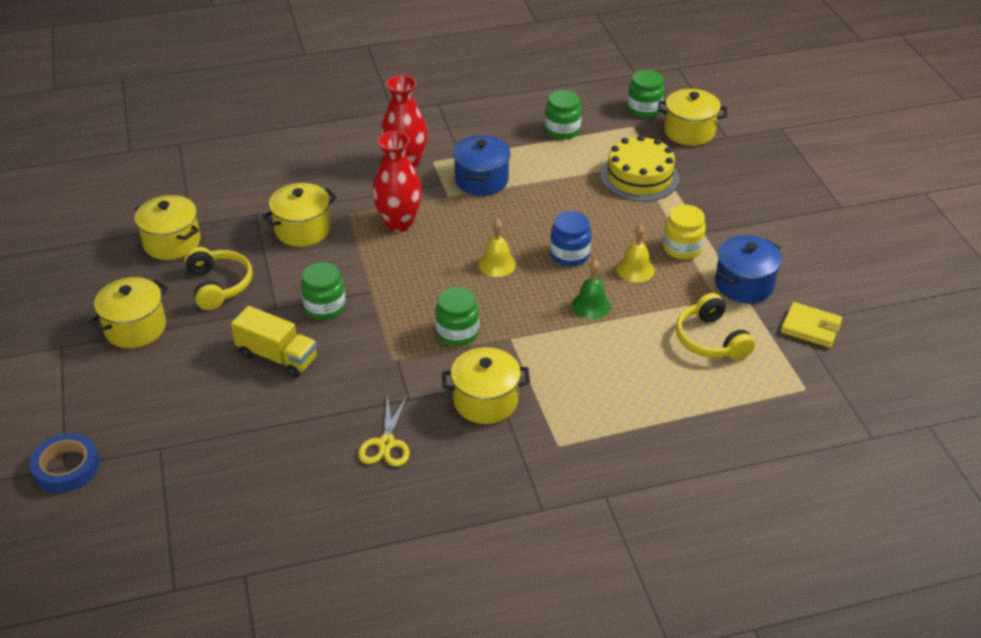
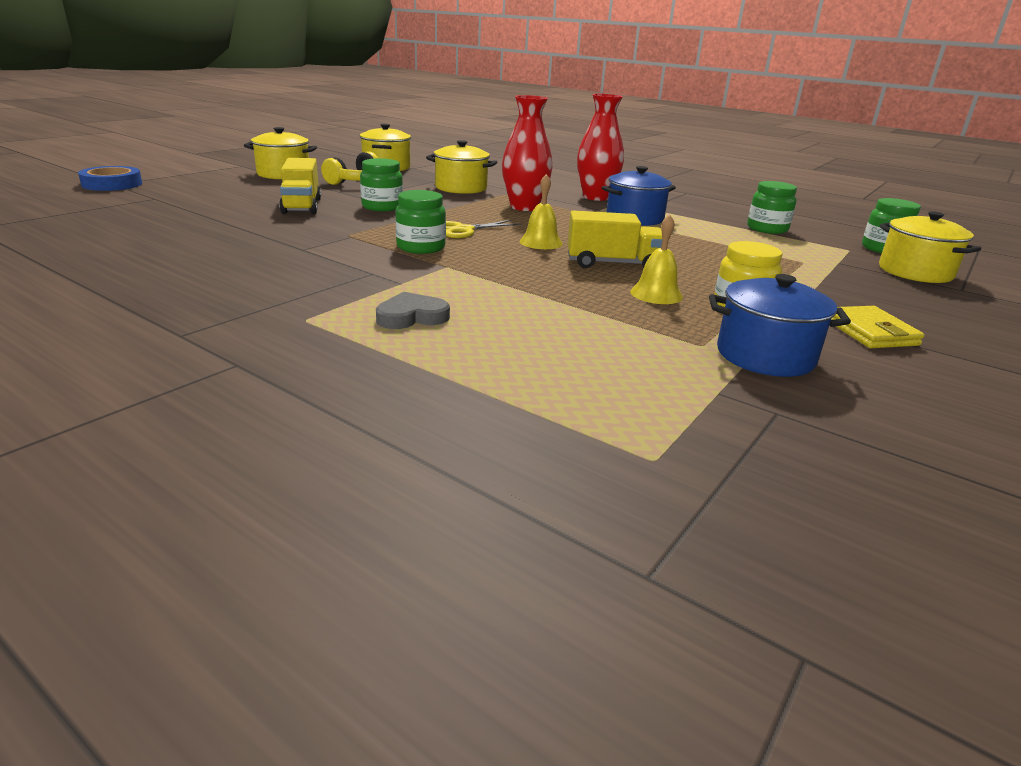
camera: 50 degrees right, 15 degrees down
(386, 444) = (227, 253): yellow scissors -> yellow scissors (463, 230)
(485, 401) = (337, 275): yellow pot -> none
(569, 255) = (613, 264): blue jar -> yellow truck
(589, 396) = (412, 317): none -> grey heart
(591, 305) = (559, 287): green bell -> none
(639, 177) = (792, 267): yellow cake -> none
(711, 340) = (624, 360): yellow headphones -> none
(810, 328) = (789, 426): yellow wallet -> yellow wallet (870, 332)

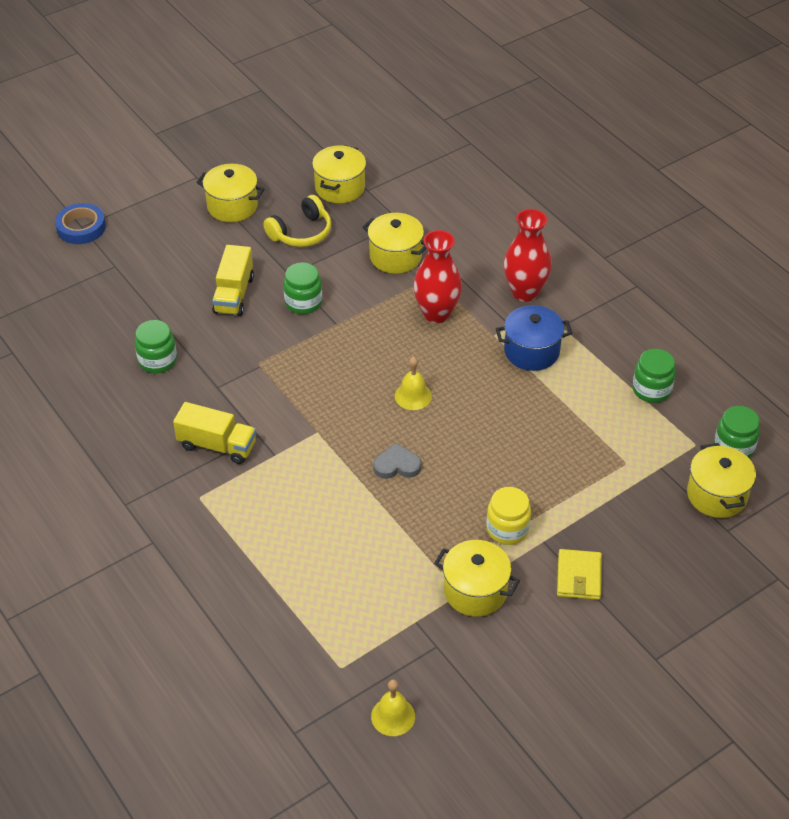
camera: 20 degrees right, 20 degrees up
(412, 317) = (267, 504): grey heart -> grey heart (397, 465)
(421, 247) = (309, 395): green jar -> green jar (157, 361)
(463, 230) = (357, 363): yellow scissors -> none
(613, 264) = (452, 444): yellow truck -> yellow truck (217, 445)
(656, 294) = (456, 499): yellow bell -> yellow bell (393, 716)
(765, 356) = (475, 591): blue pot -> yellow pot

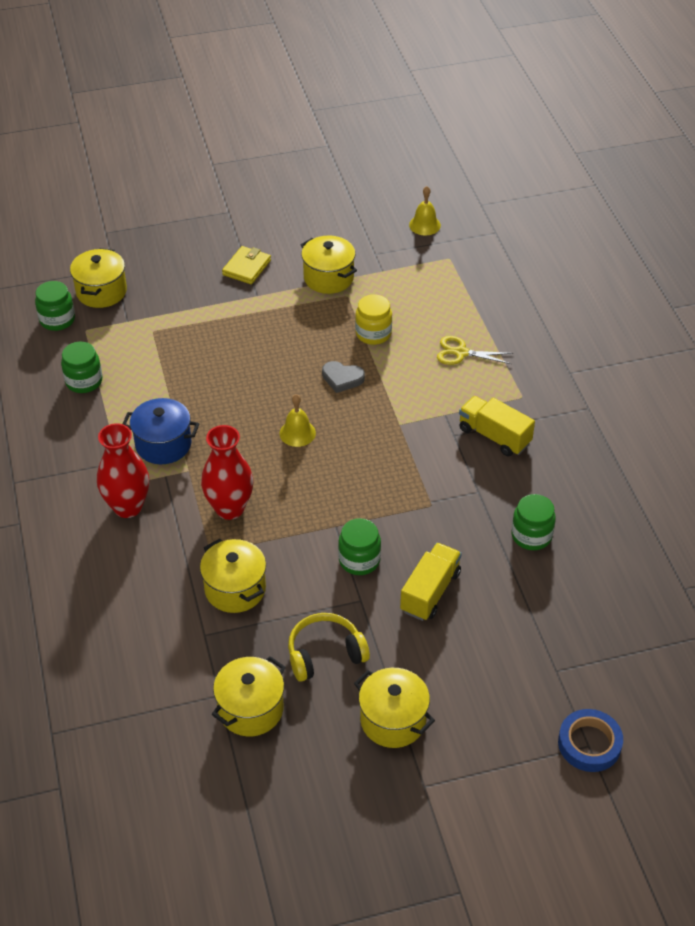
camera: 160 degrees left, 0 degrees up
(281, 532) = (460, 353): none -> yellow scissors
(507, 529) = (279, 310): yellow jar -> yellow jar (373, 333)

